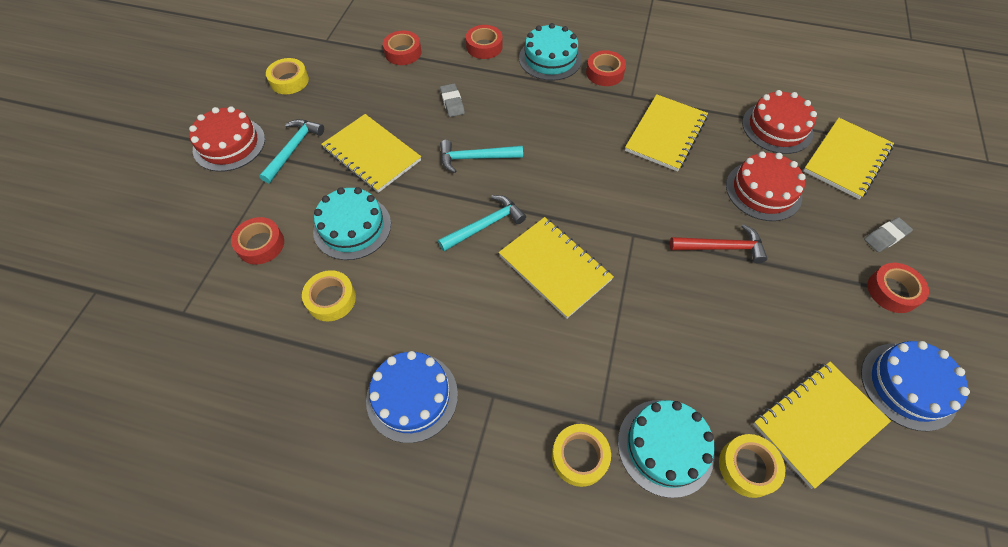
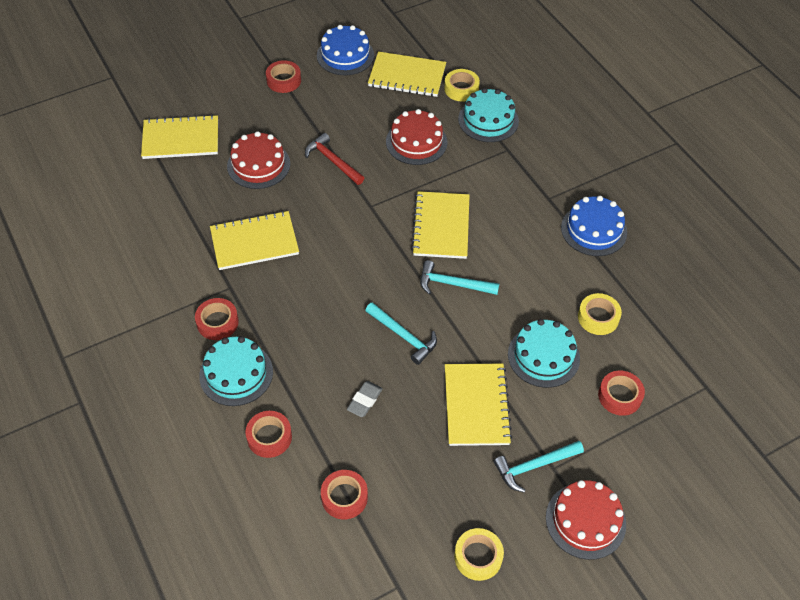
camera: 135 degrees left, 5 degrees down
(579, 456) = (533, 146): yellow tape -> none
(777, 127) = (181, 186): red cake -> red cake (416, 142)
(885, 236) = (240, 97): grey eraser -> none

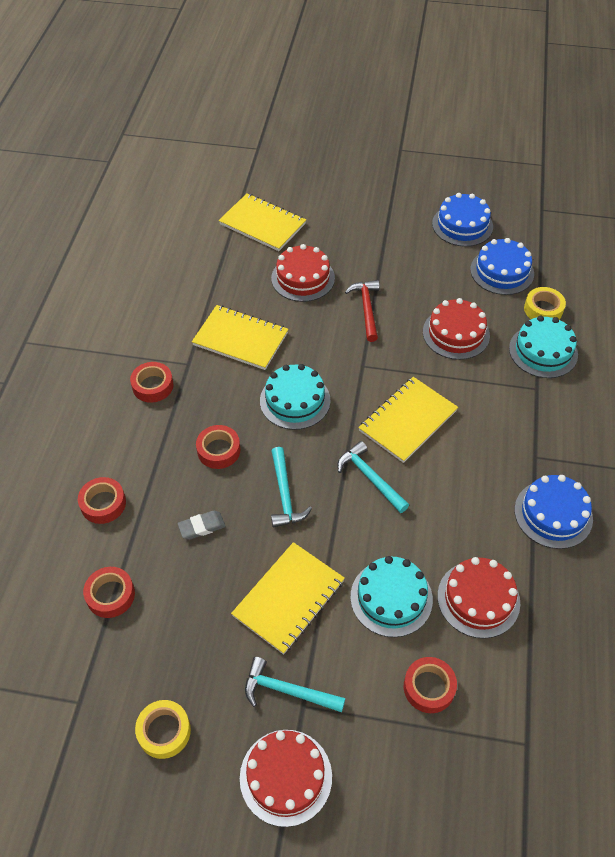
camera: 40 degrees right, 0 degrees up
(236, 373) = (127, 436): turquoise cake -> turquoise cake (295, 400)
(284, 80) = (389, 219): red tape -> red tape (218, 450)
(407, 76) = (502, 271): yellow notebook -> blue cake
(598, 317) = (478, 599): yellow tape -> red cake

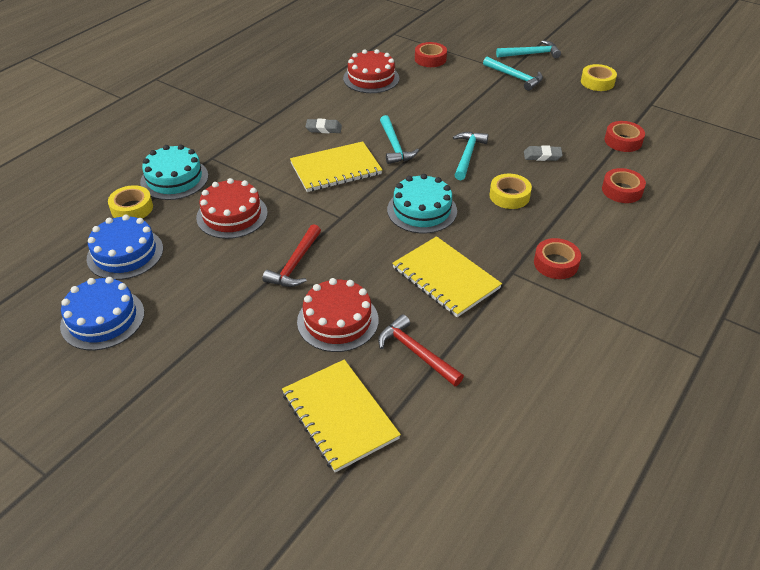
camera: 155 degrees left, 10 degrees down
(218, 450) = (509, 196): red tape -> yellow tape
(234, 275) = (416, 352): none -> red hammer
(285, 777) = (531, 54): red cake -> turquoise hammer
(288, 598) = (494, 108): yellow notebook -> none
(391, 598) = (425, 92): turquoise cake -> none
(463, 475) = (323, 129): none -> grey eraser
(553, 514) = (284, 96): blue cake -> none

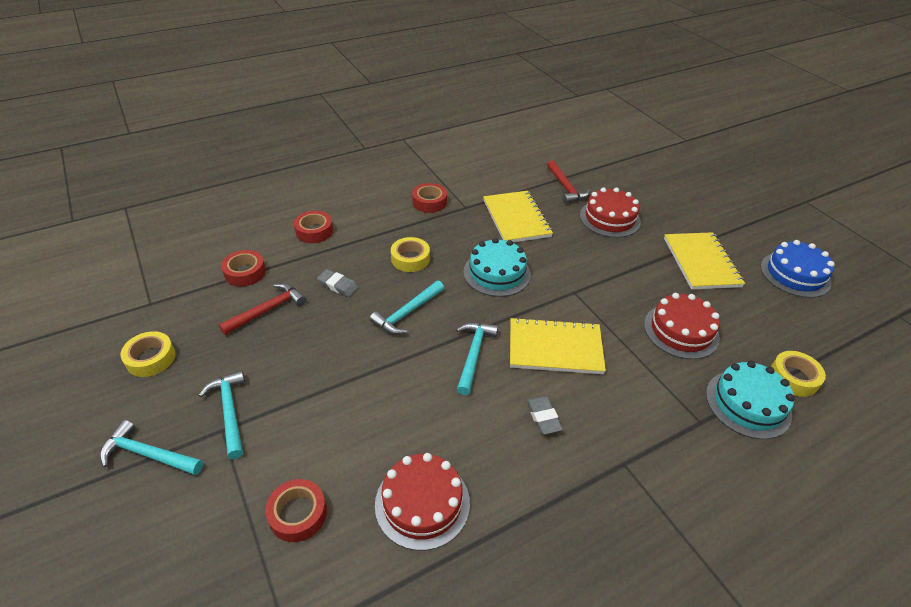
camera: 155 degrees left, 0 degrees up
(125, 253) = (789, 325): blue cake -> none
(295, 264) = (630, 265): red hammer -> red hammer (267, 310)
(323, 129) = (543, 417): grey eraser -> grey eraser turned 45 degrees clockwise
(339, 416) = (627, 176): yellow notebook -> yellow notebook (701, 262)

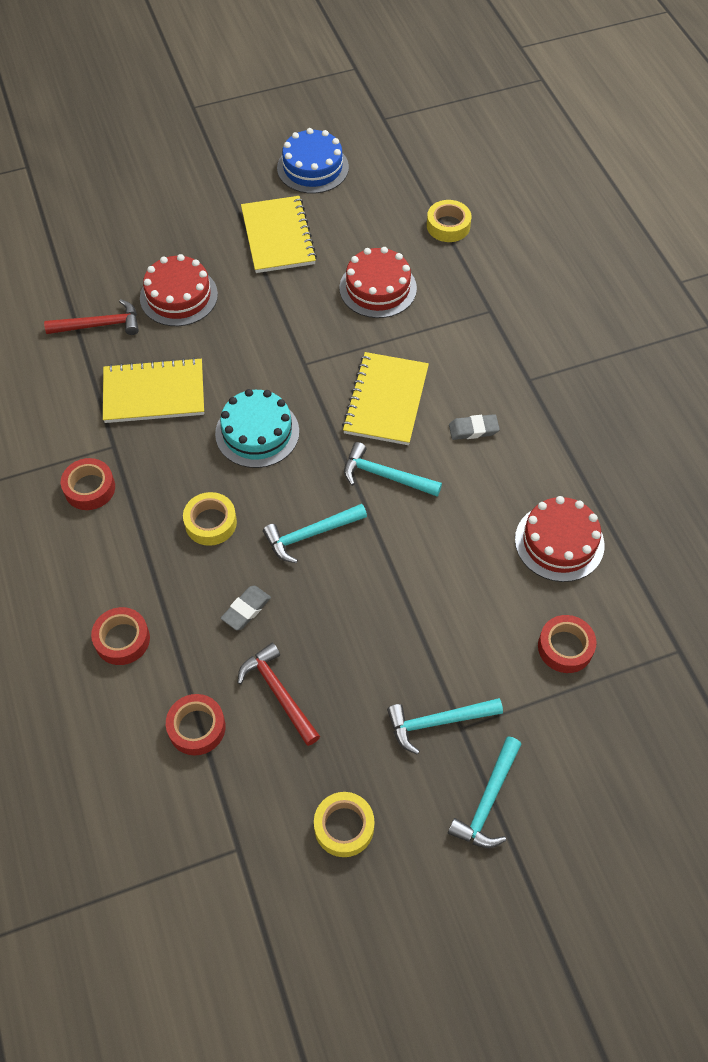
camera: 80 degrees left, 15 degrees up
(407, 313) = (310, 534): turquoise hammer -> turquoise hammer turned 105 degrees clockwise
(701, 262) = (278, 236): yellow notebook -> yellow notebook turned 75 degrees clockwise
(748, 404) = (473, 270): turquoise cake -> none

